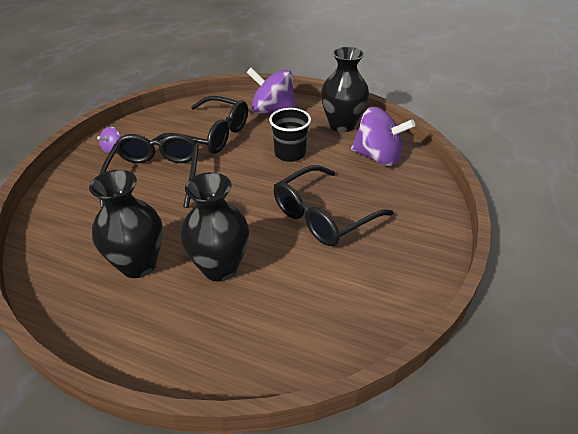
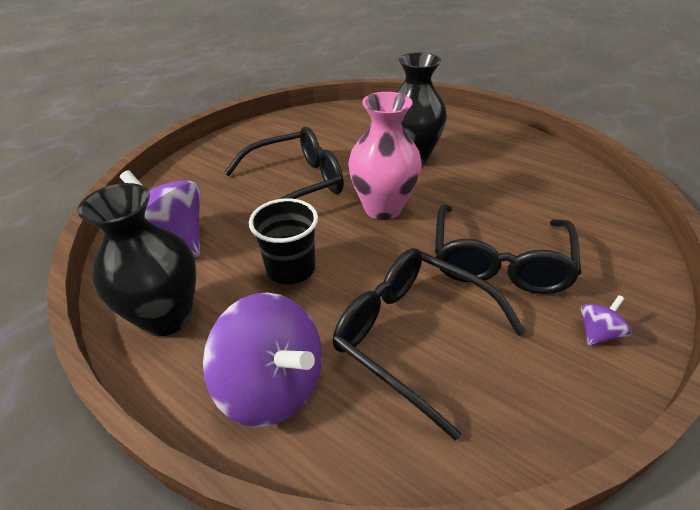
camera: 165 degrees left, 0 degrees up
(138, 264) = (488, 168): black vase -> none
(240, 203) = (382, 208): none -> pink vase

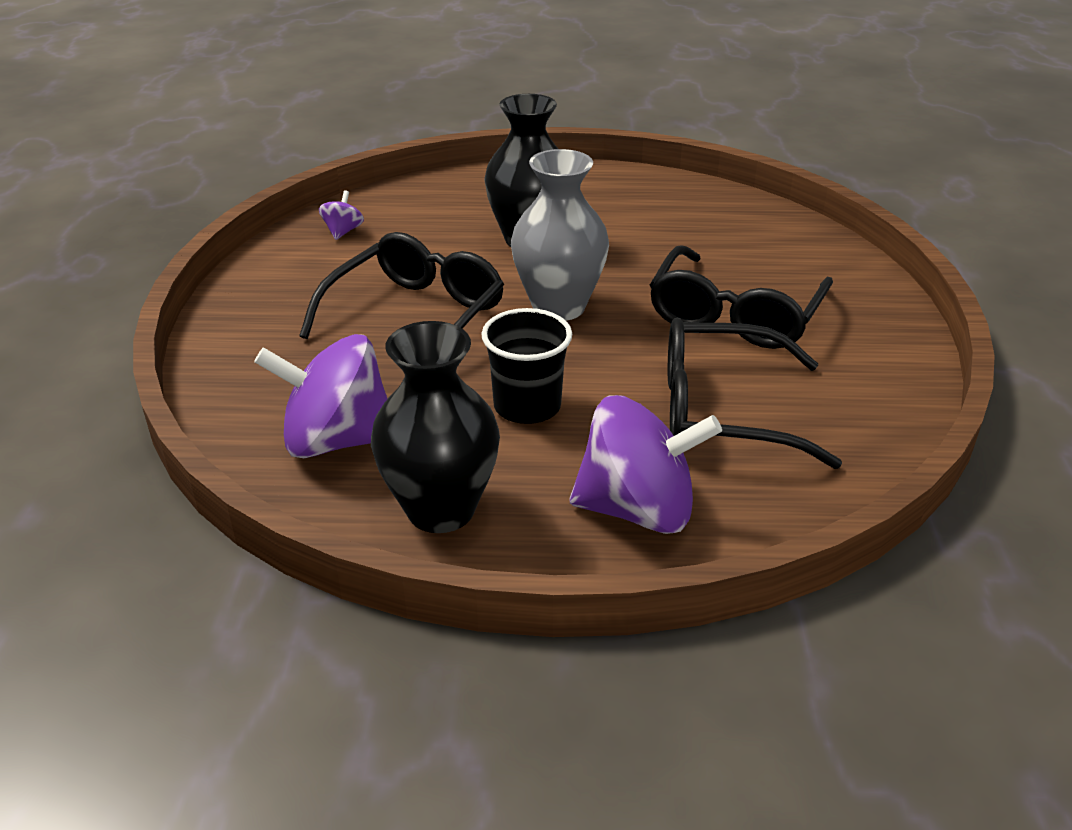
camera: 35 degrees left, 5 degrees down
(382, 208) = (558, 307): pink vase -> grey vase
(498, 262) = (734, 315): black glasses -> black glasses turned 45 degrees clockwise
(597, 333) = (871, 342): purple spinning top -> purple spinning top (343, 231)

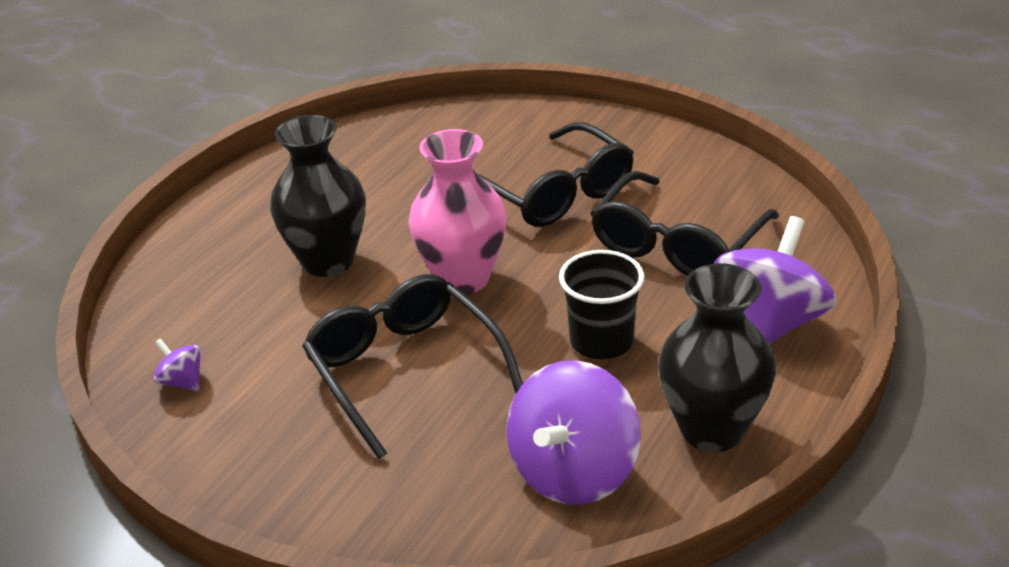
camera: 60 degrees left, 0 degrees up
(558, 307) = (463, 278): grey vase -> pink vase

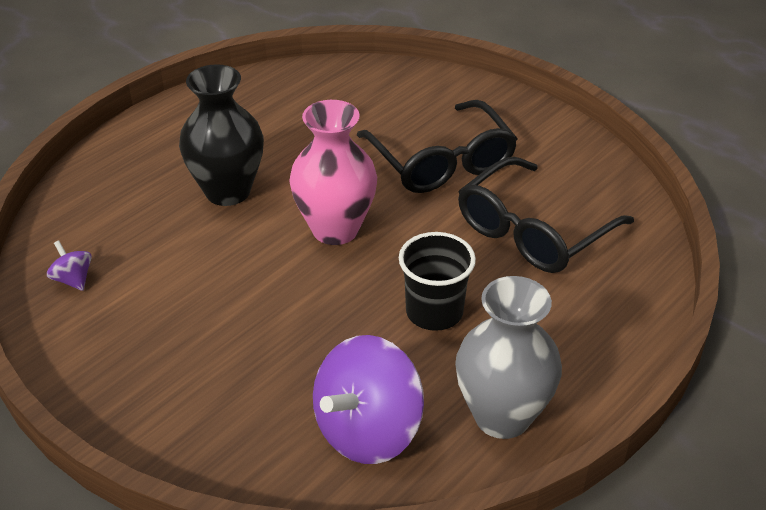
camera: 10 degrees right, 5 degrees up
(404, 370) = (257, 306): black glasses -> none
(712, 430) = (502, 416): black vase -> grey vase
(769, 324) = (589, 325): purple spinning top -> none

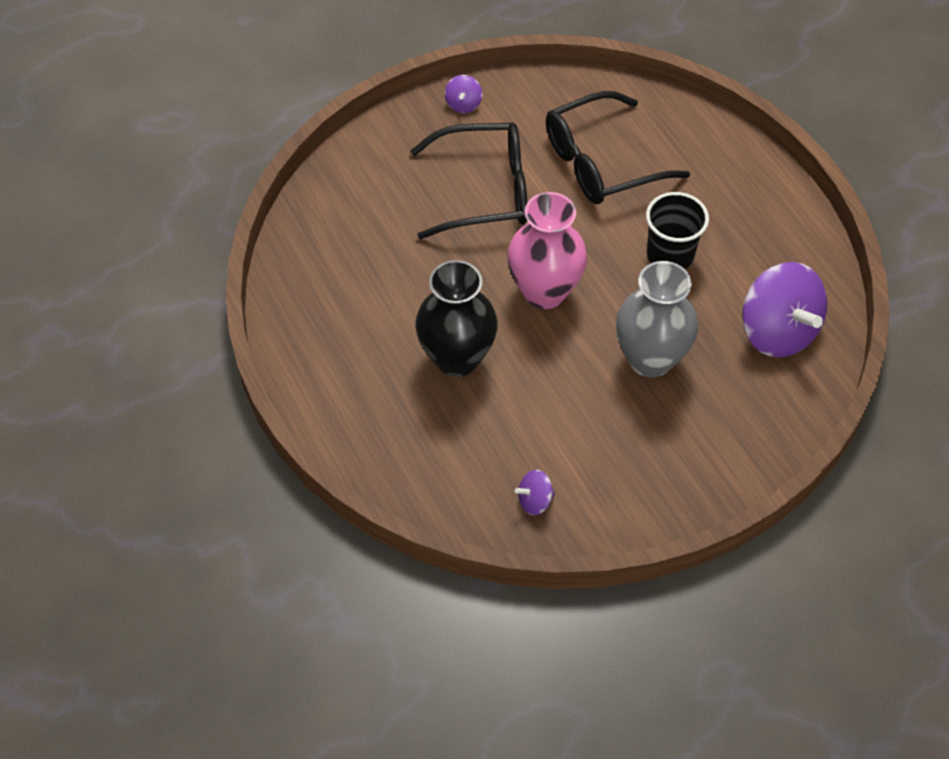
camera: 70 degrees left, 15 degrees up
(502, 416) = (787, 249): grey vase -> grey vase (650, 359)
(533, 231) = (601, 162): black glasses -> black glasses turned 90 degrees clockwise
(543, 124) = (463, 104): none -> purple spinning top

